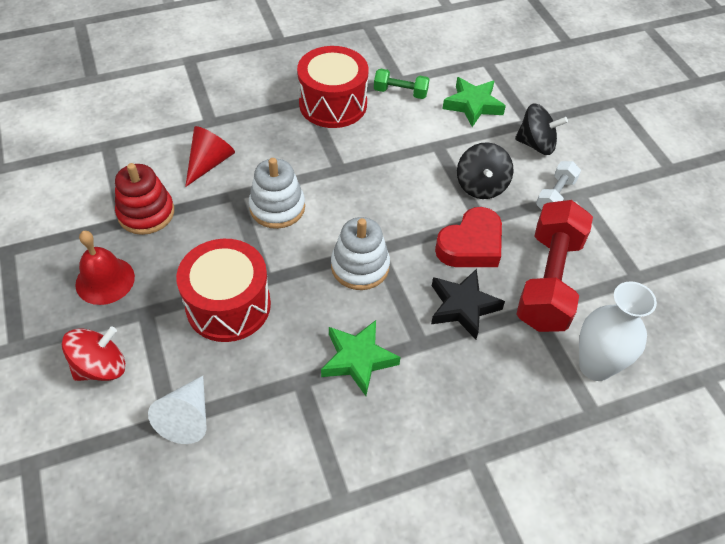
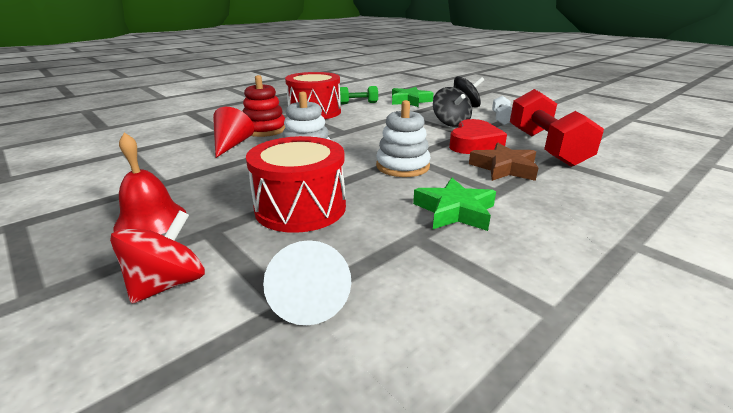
camera: 20 degrees left, 25 degrees down
(146, 213) = (182, 175): red stacking toy -> red stacking toy (264, 130)
(463, 306) = (504, 168): black star -> brown star
(595, 366) = (634, 174): white vase -> none

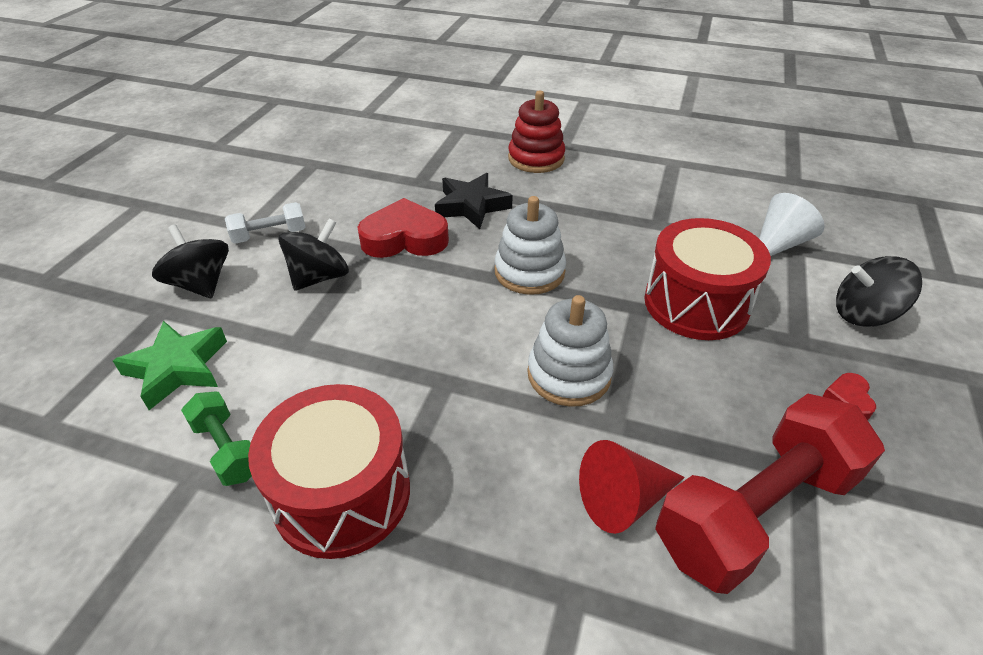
camera: 120 degrees left, 15 degrees up
(151, 220) = (848, 399): red bell -> red heart
(168, 284) = (864, 314): red spinning top -> black spinning top
(264, 130) = (514, 507): red stacking toy -> red stacking toy (536, 159)
(454, 211) = (597, 215): green star -> none
(504, 168) = (471, 206): brown star -> black star
(546, 147) = (380, 189): red dumbbell -> red dumbbell (755, 512)

